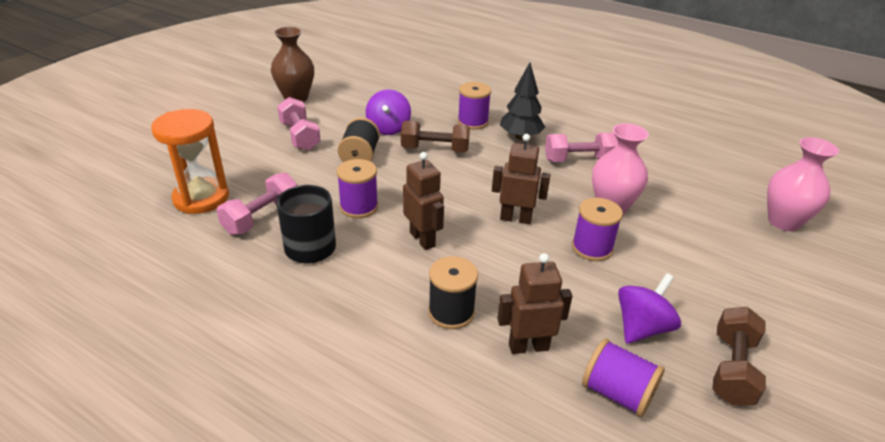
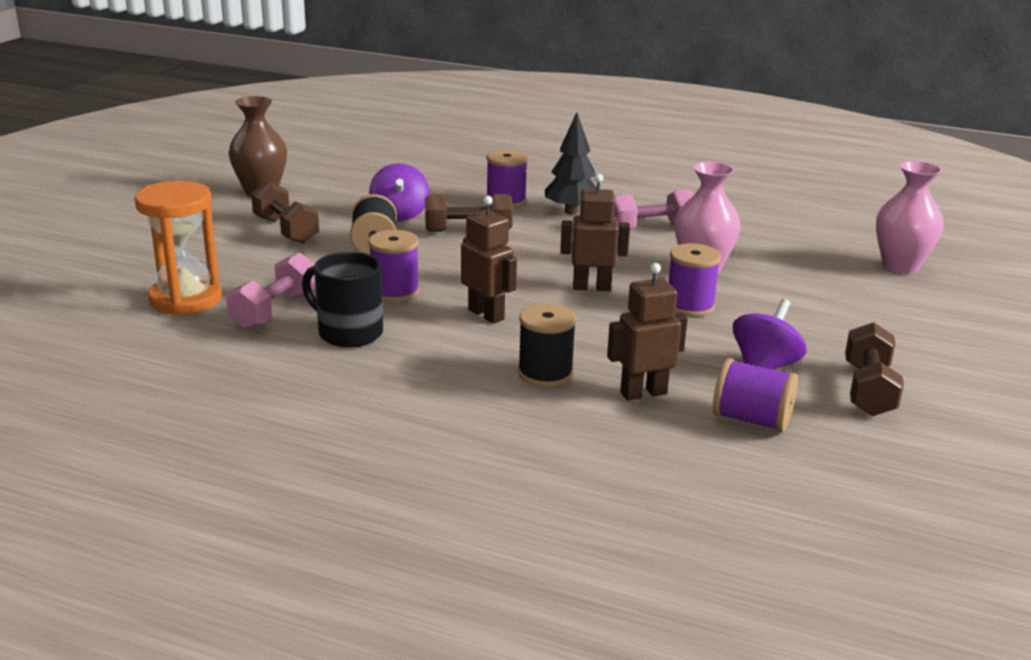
camera: 10 degrees left, 10 degrees down
(300, 136) = (286, 230): pink dumbbell -> brown dumbbell

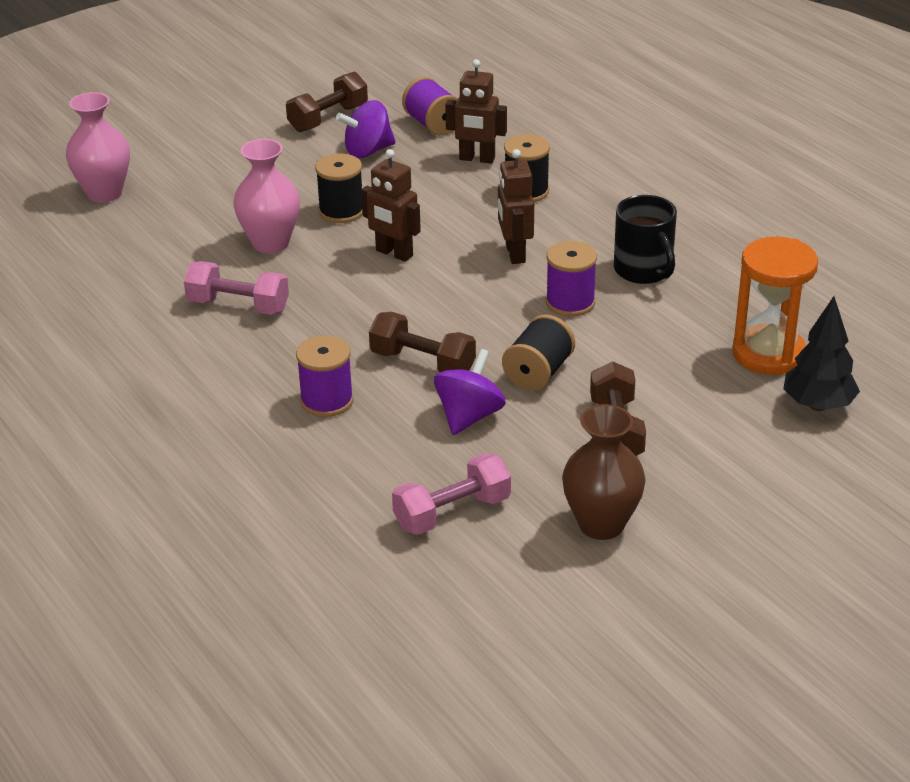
camera: 145 degrees left, 10 degrees up
(275, 311) = (692, 313): pink dumbbell -> pink dumbbell (452, 513)
(571, 212) = (280, 358): black tree -> black tree (818, 405)
(689, 306) = (341, 211): purple spool -> black spool

